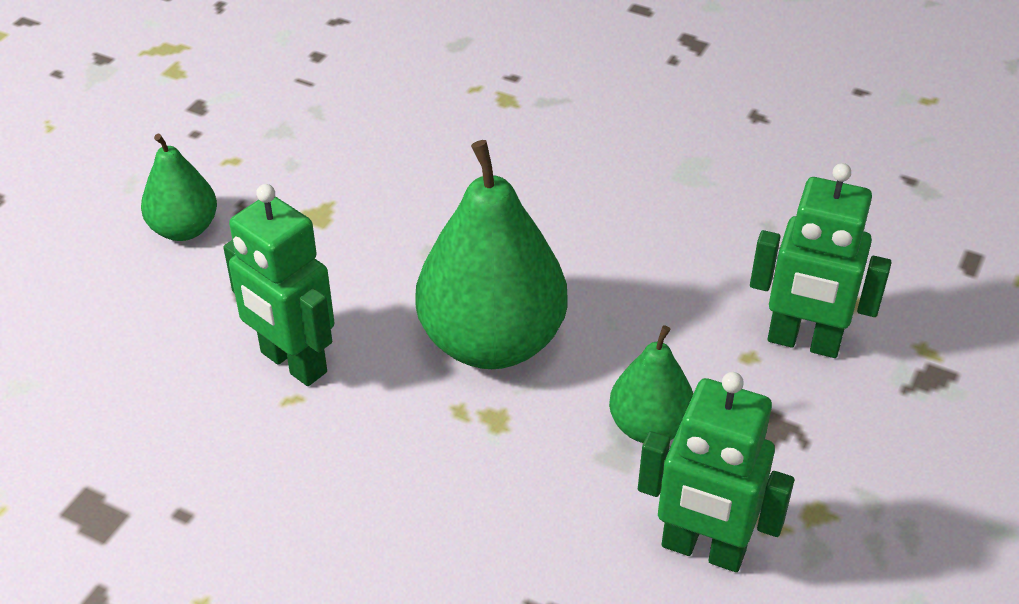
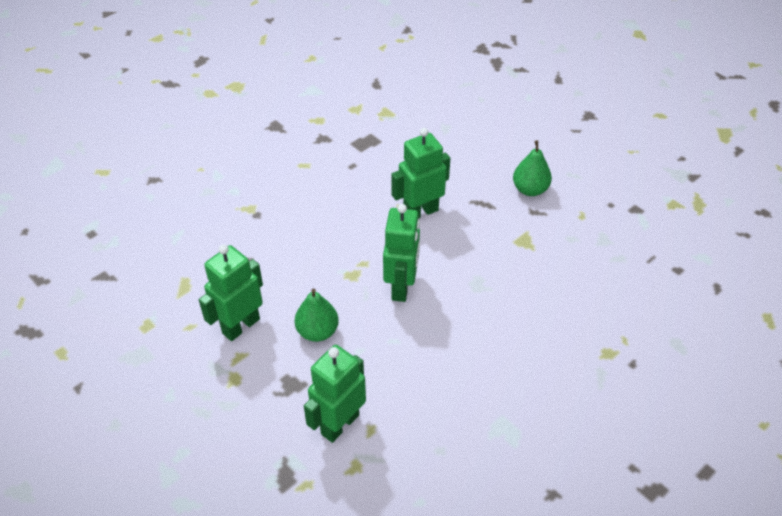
camera: 110 degrees right, 5 degrees up
(492, 342) = (401, 287): green pear -> green robot

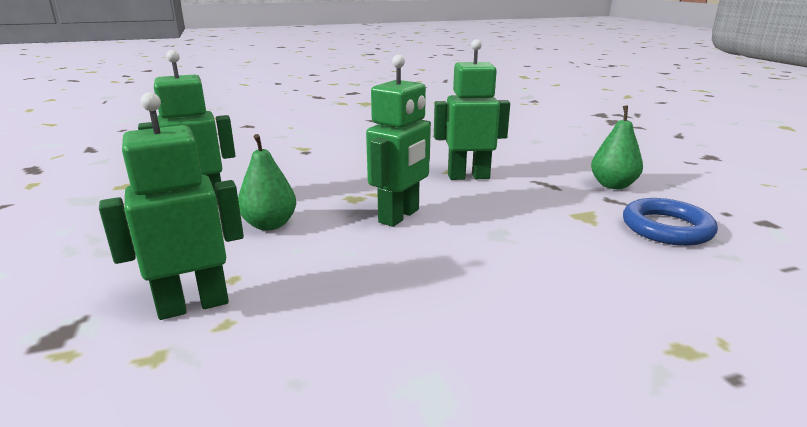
camera: 25 degrees right, 25 degrees down
(578, 238) = (666, 228): none -> blue ring

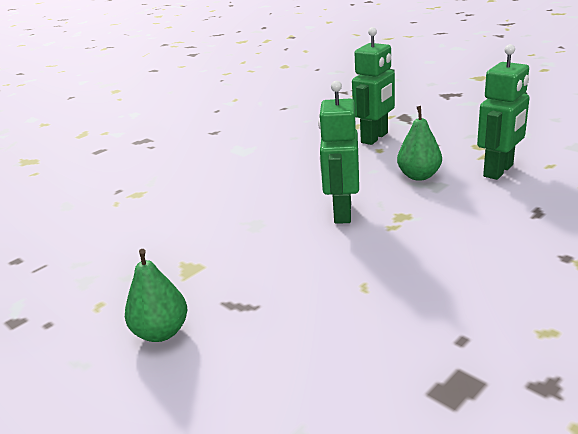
camera: 155 degrees right, 5 degrees up
(468, 176) = (331, 284): green robot -> none
(666, 228) = (118, 278): blue ring -> none

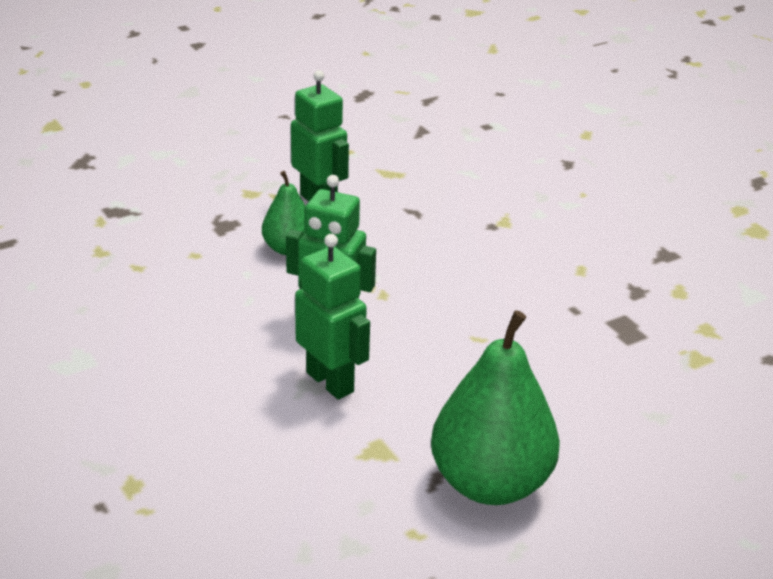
camera: 80 degrees left, 5 degrees up
(161, 332) = (490, 483): green pear -> green pear, size x1.86
(375, 138) = (157, 248): green robot -> green robot (330, 382)

